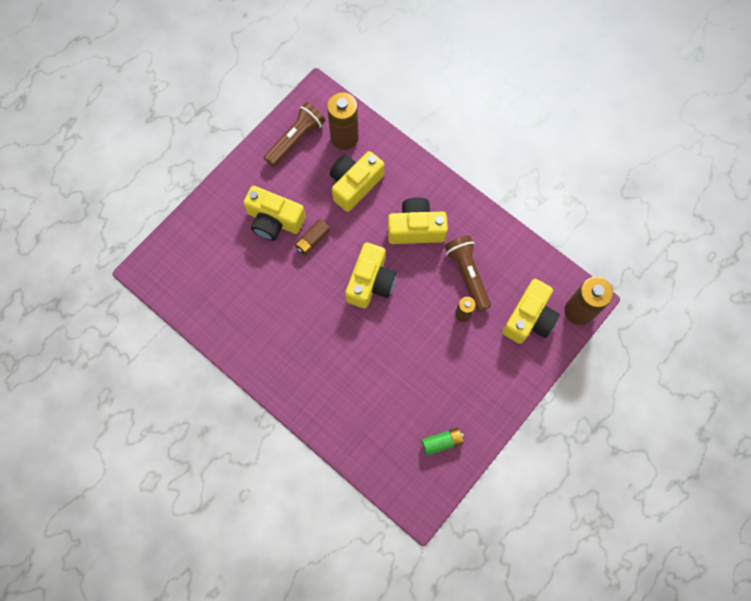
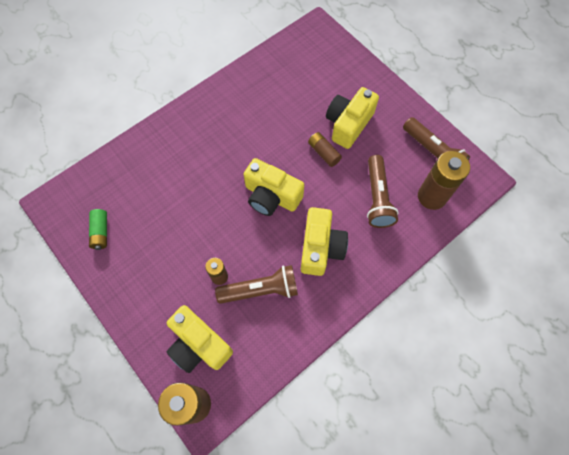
camera: 100 degrees right, 5 degrees down
(354, 185) = (377, 198): yellow camera -> brown flashlight

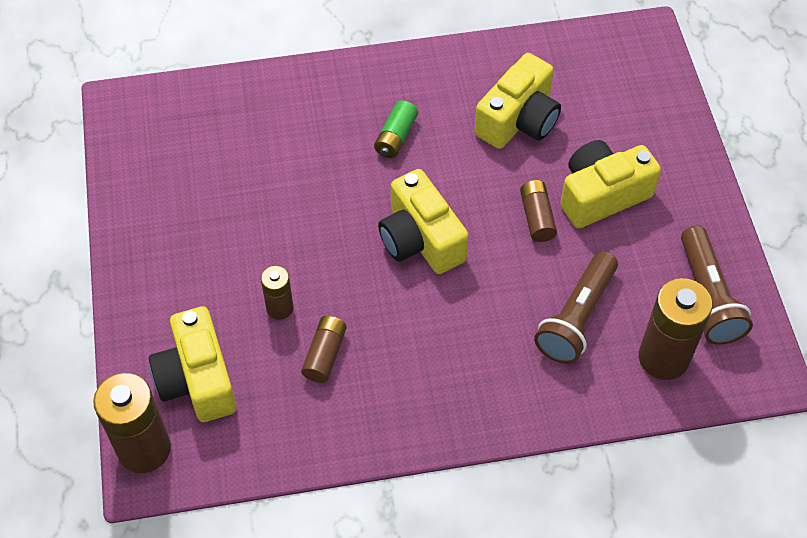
camera: 30 degrees right, 10 degrees down
(101, 232) = (160, 173): green battery -> green battery (395, 137)
(261, 290) = (325, 354): brown flashlight -> brown battery
(320, 248) = (445, 343): yellow camera -> yellow camera (518, 120)

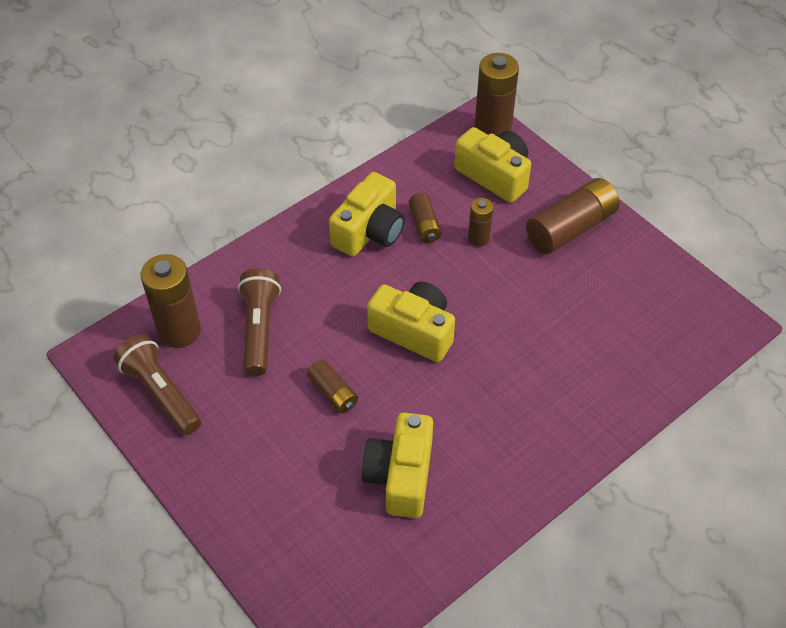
camera: 150 degrees right, 5 degrees down
(175, 270) = (571, 228): none -> brown battery
(395, 137) = (495, 405): green battery -> none
(602, 195) = (288, 439): yellow camera -> yellow camera (369, 231)

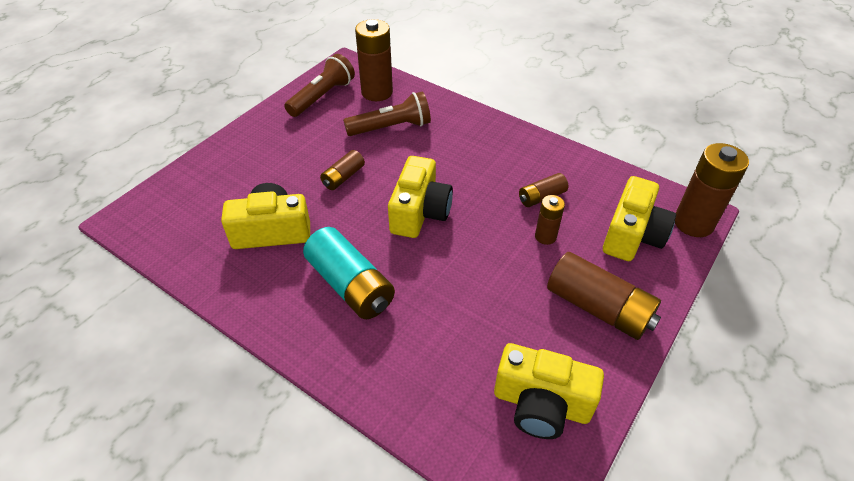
camera: 75 degrees right, 5 degrees down
(369, 231) = (515, 165): yellow camera -> yellow camera (541, 404)
(500, 411) = (350, 285): none -> turquoise battery

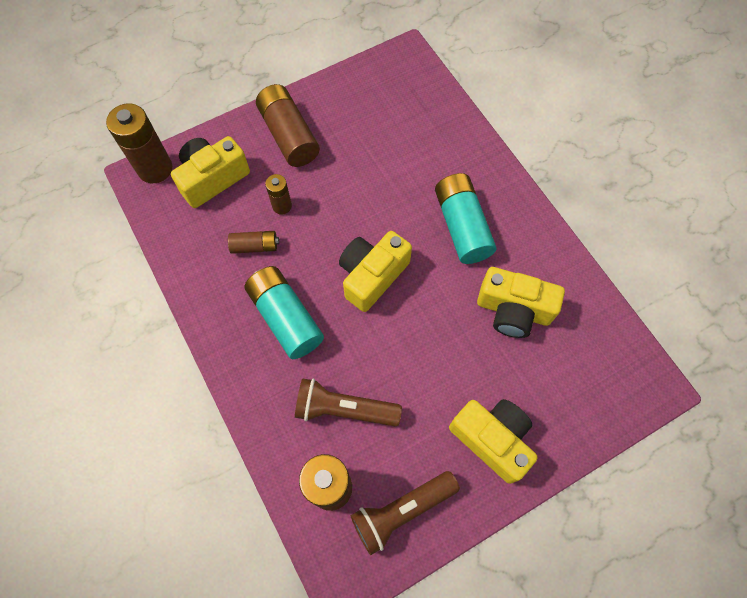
camera: 155 degrees left, 20 degrees up
(343, 177) = (425, 352): brown battery -> none
(474, 161) = (286, 317): none -> turquoise battery
(541, 404) = (372, 95): yellow camera -> yellow camera (492, 439)

